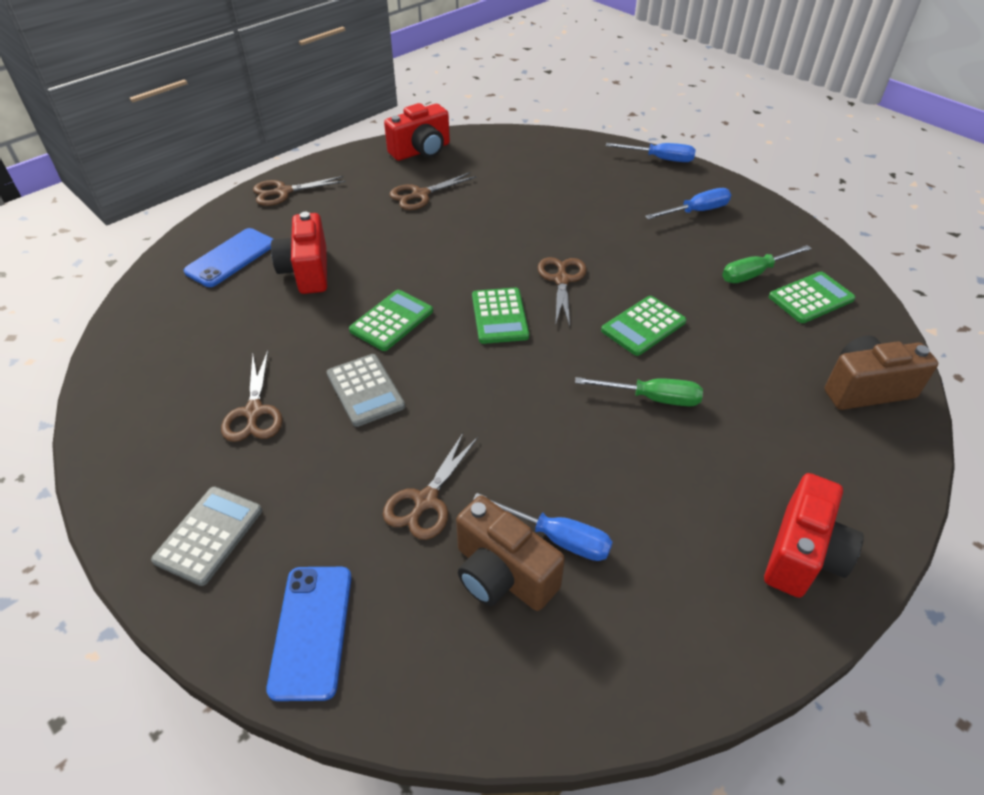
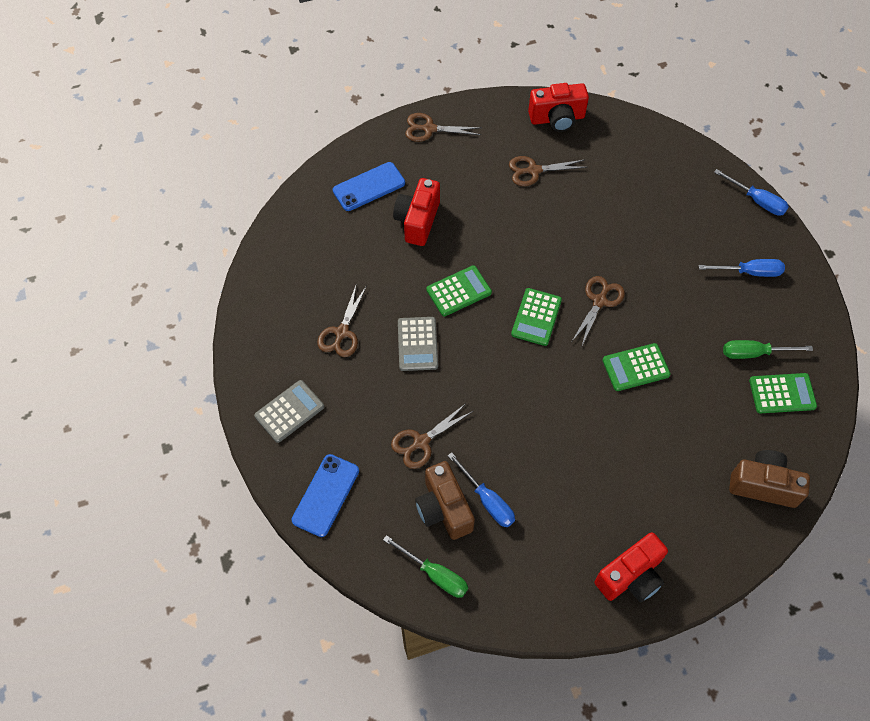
camera: 25 degrees right, 15 degrees up
(652, 398) = (605, 429): green screwdriver -> green screwdriver (435, 574)

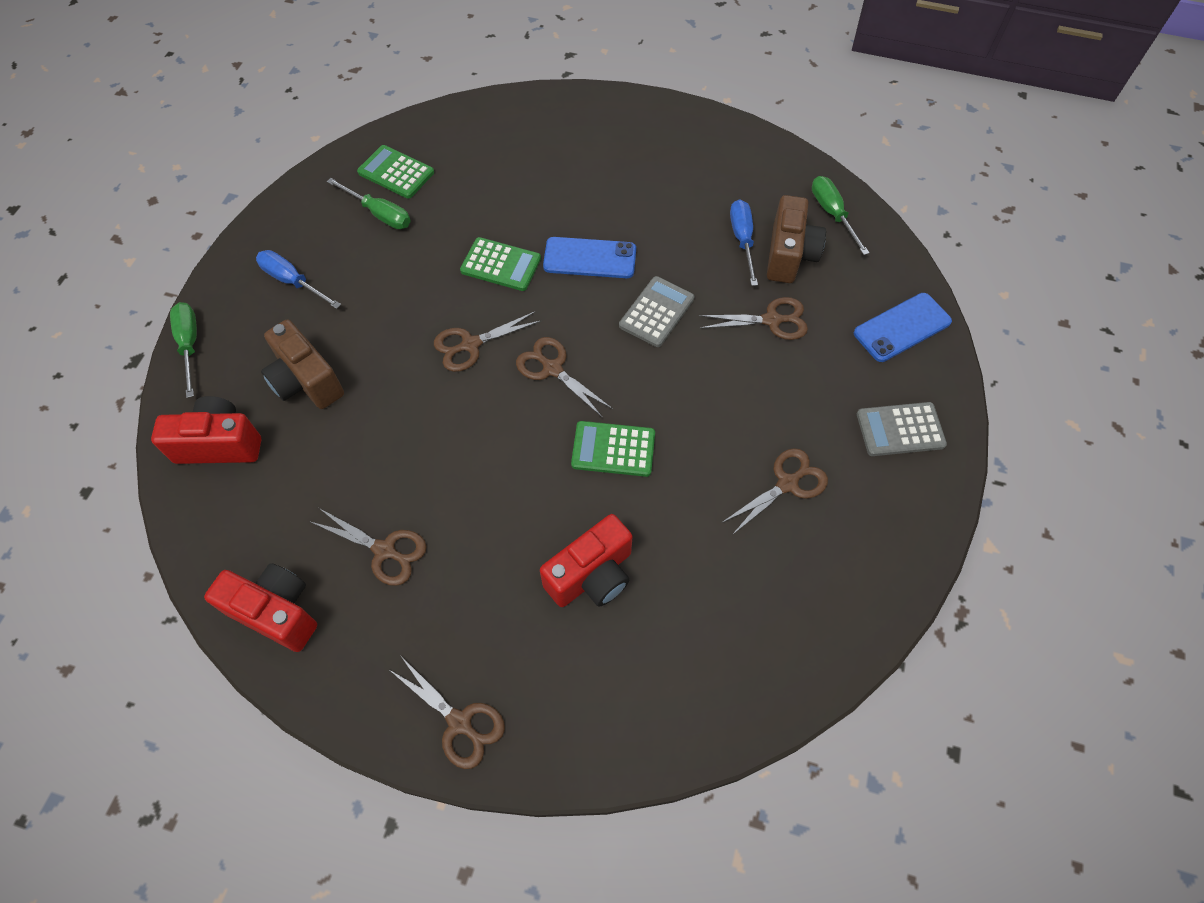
camera: 145 degrees left, 0 degrees up
(369, 187) = (619, 676): blue phone -> blue phone (590, 258)
(417, 344) = (706, 418): grey calculator -> grey calculator (656, 312)
(536, 317) = (552, 369): green calculator -> brown scissors
(631, 577) = (663, 129): red camera -> red camera (219, 444)
(757, 201) = (190, 345): blue screwdriver -> green screwdriver
(763, 485) = (491, 126): brown camera -> brown camera (306, 381)

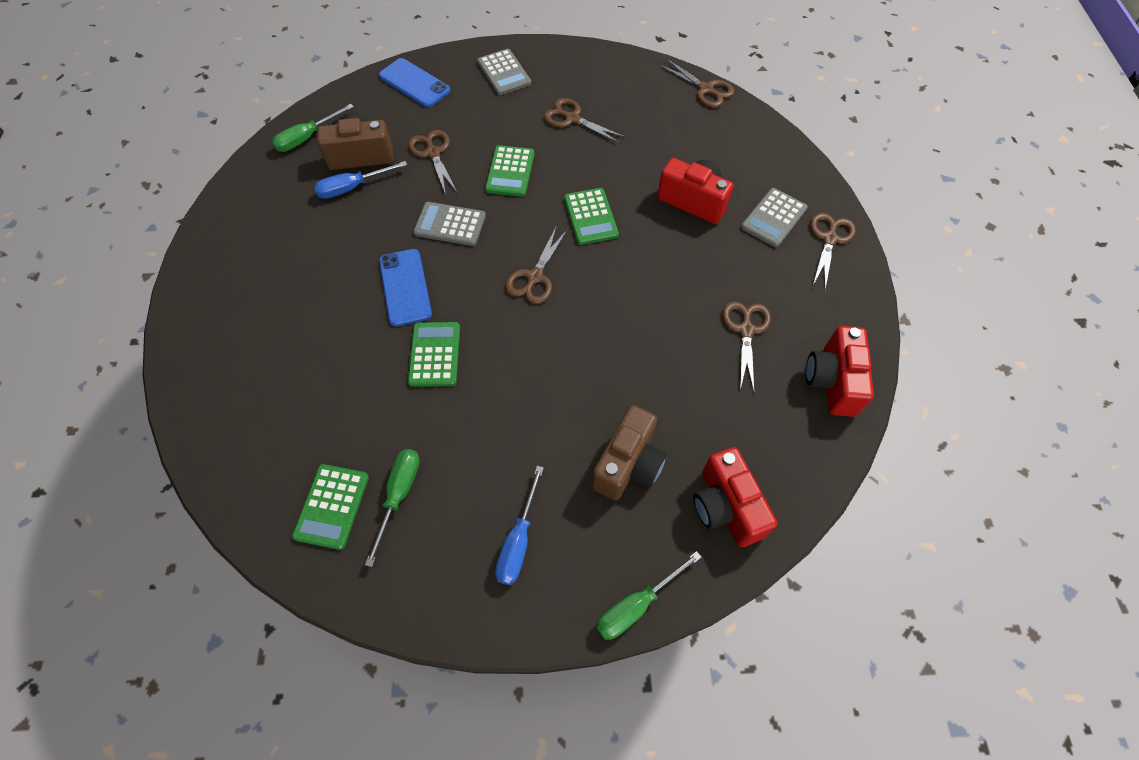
camera: 110 degrees left, 0 degrees up
(470, 345) = (534, 345): brown scissors -> brown scissors (705, 89)
(524, 665) = (773, 218): none -> grey calculator
(716, 388) = (510, 171): none -> green calculator

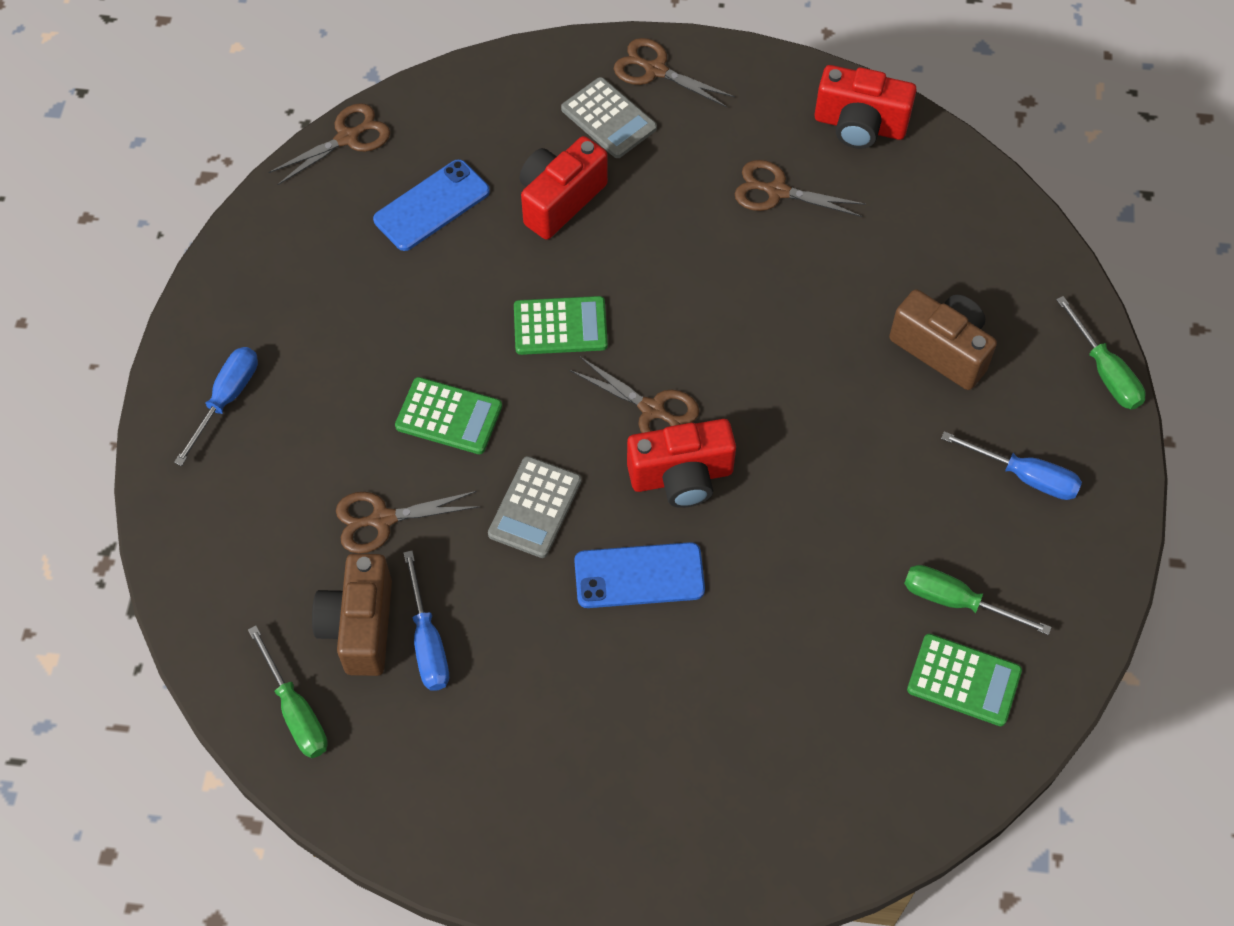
camera: 80 degrees left, 0 degrees up
(414, 83) = (210, 536): blue phone -> blue phone (431, 205)
(435, 354) = (758, 545): green calculator -> none
(504, 73) = (226, 399): grey calculator -> blue screwdriver
(572, 118) = (360, 318): brown scissors -> none
(725, 507) = (1002, 265): red camera -> red camera (681, 477)

